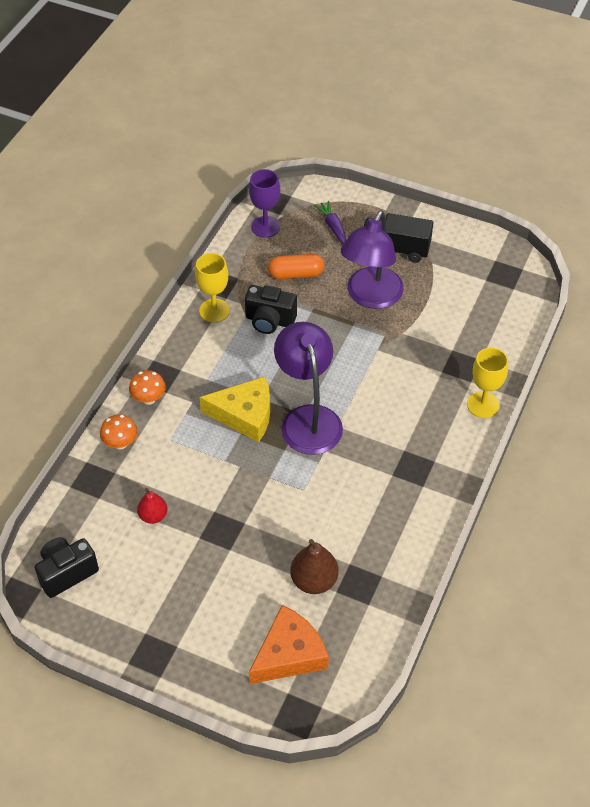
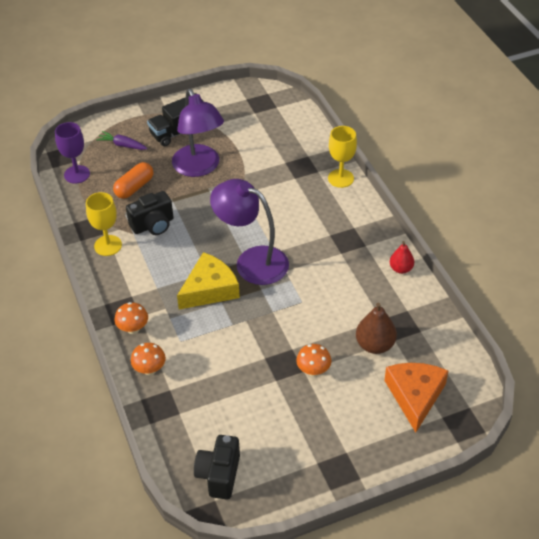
camera: 45 degrees left, 5 degrees down
(153, 516) = (230, 393): red pear -> red pear (401, 269)
(237, 556) = (313, 371): none -> orange mushroom

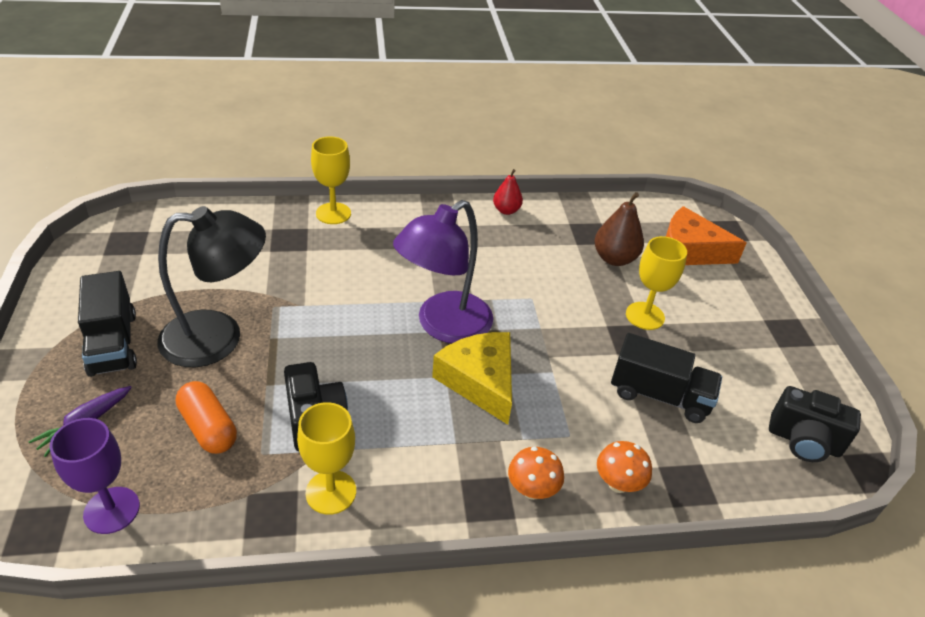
camera: 80 degrees left, 5 degrees down
(199, 168) = (218, 338): purple lamp -> black lamp
(232, 386) = (659, 395): none -> black truck
(313, 371) = (645, 316): orange mushroom -> yellow goblet

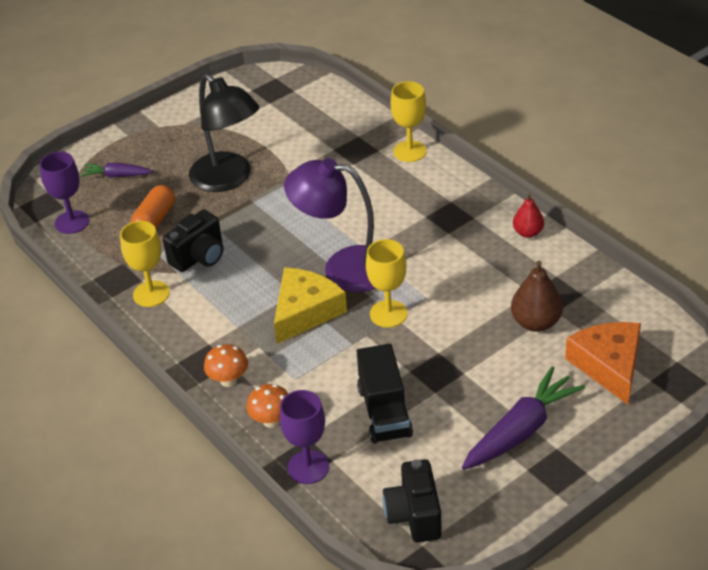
camera: 65 degrees right, 0 degrees up
(113, 343) = (183, 144): black truck -> none
(645, 316) = (475, 370): yellow goblet -> yellow goblet (388, 314)
(702, 487) = (308, 467): none -> purple goblet
(733, 327) = (521, 430): none -> purple carrot

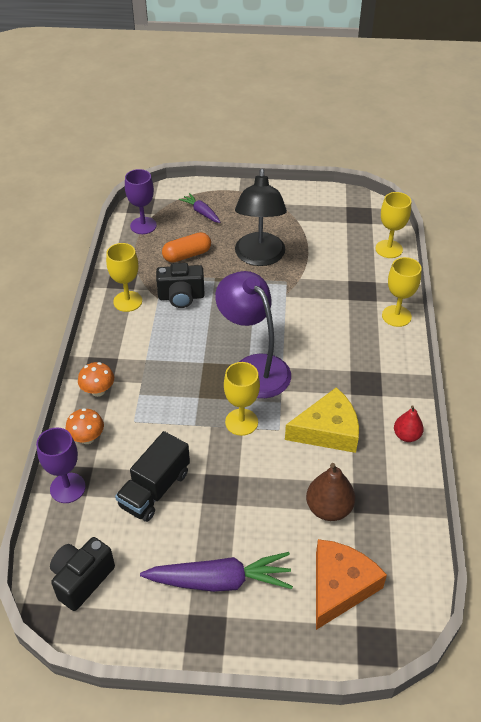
camera: 40 degrees right, 5 degrees up
(305, 311) = (195, 380): yellow cheese -> yellow cheese (328, 430)
(336, 103) = (389, 249): none -> yellow goblet

